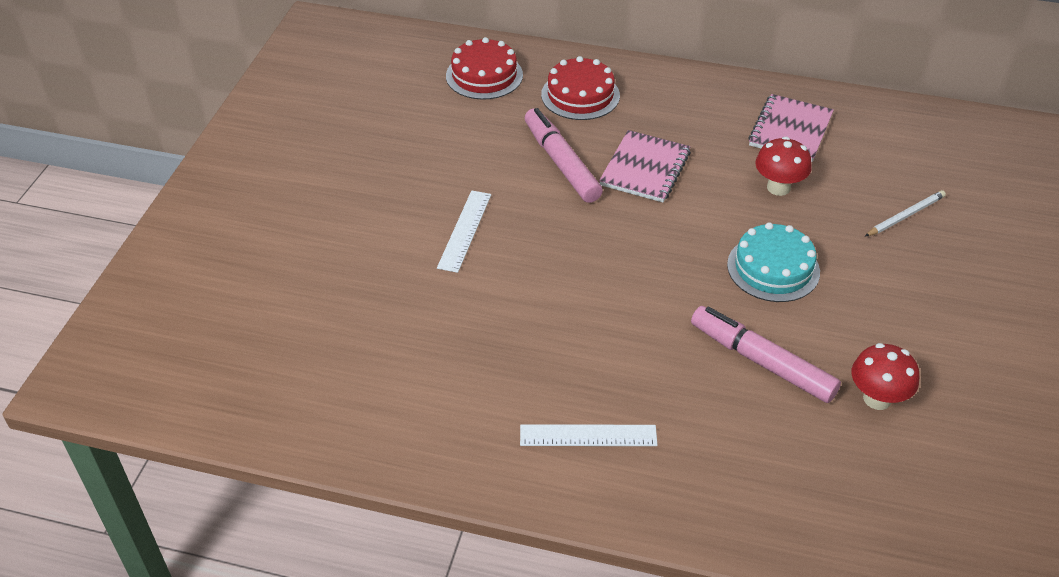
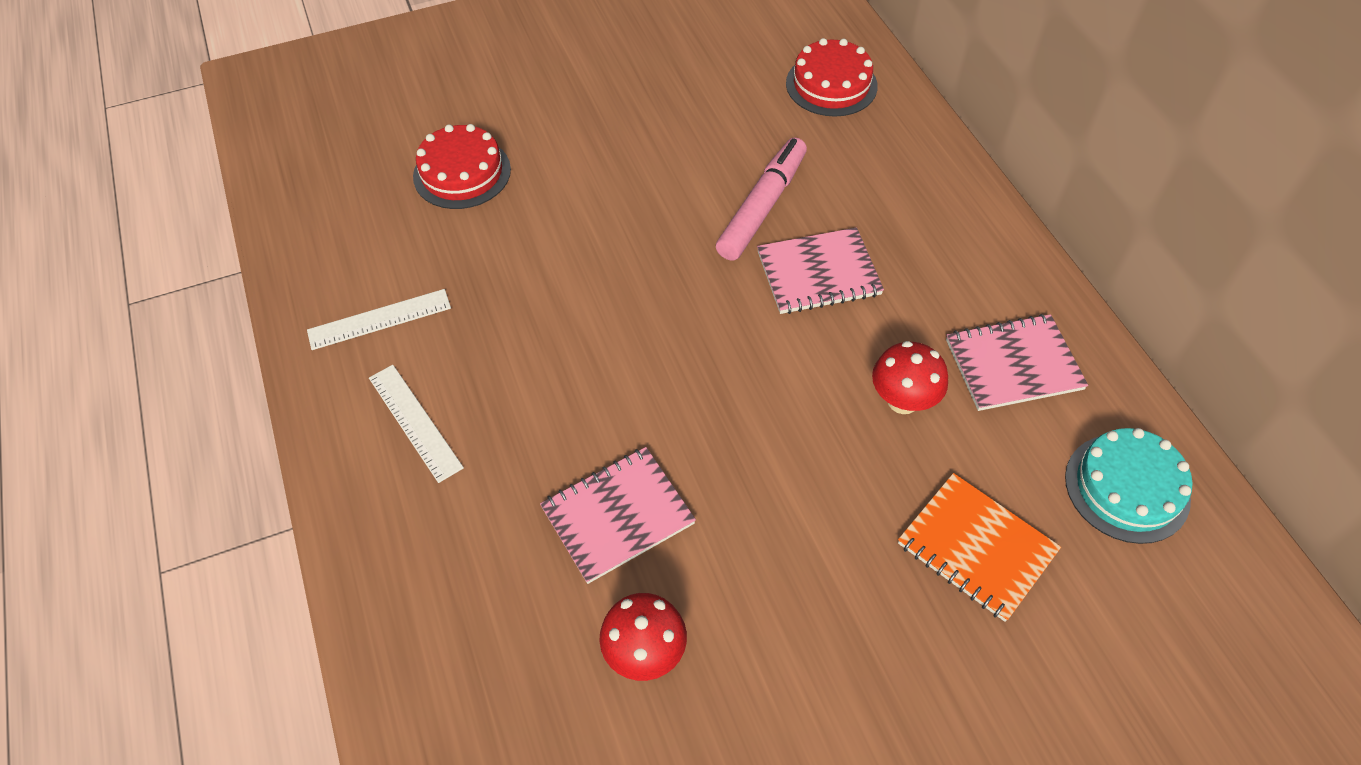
camera: 55 degrees right, 10 degrees up
(465, 230) = (604, 192): white ruler -> white ruler (379, 319)
(580, 95) = (879, 166): red cake -> red cake (462, 173)
(761, 361) = (617, 516): pink marker -> pink notebook
(773, 268) = (767, 458): turquoise cake -> turquoise cake (1127, 488)
(905, 216) = (976, 548): white pencil -> orange notebook

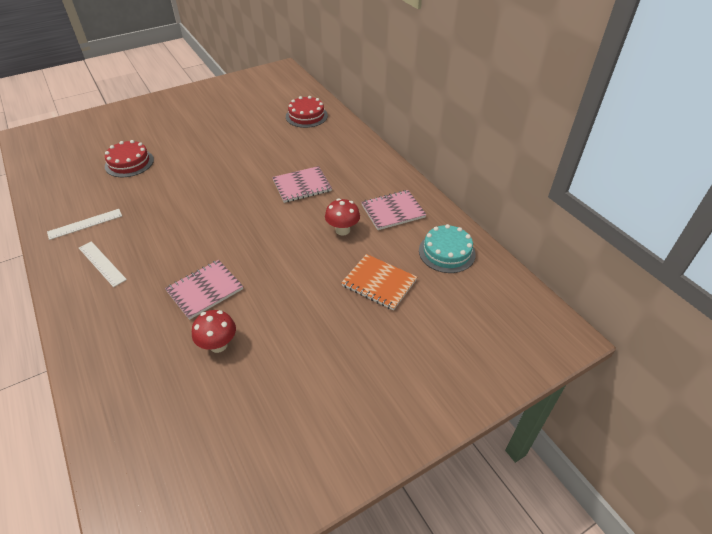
camera: 10 degrees left, 10 degrees down
(762, 207) = (275, 163): pink marker -> none

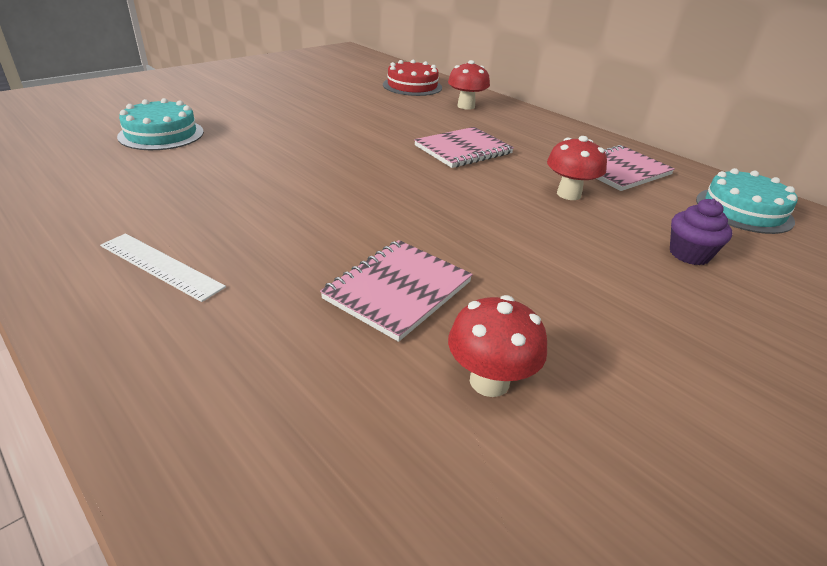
camera: 15 degrees left, 10 degrees down
(85, 224) = (103, 211): white ruler -> none
(129, 163) = (161, 134): red cake -> turquoise cake
(331, 140) = (466, 106): none -> red mushroom
(379, 283) = (689, 254): orange notebook -> purple cupcake

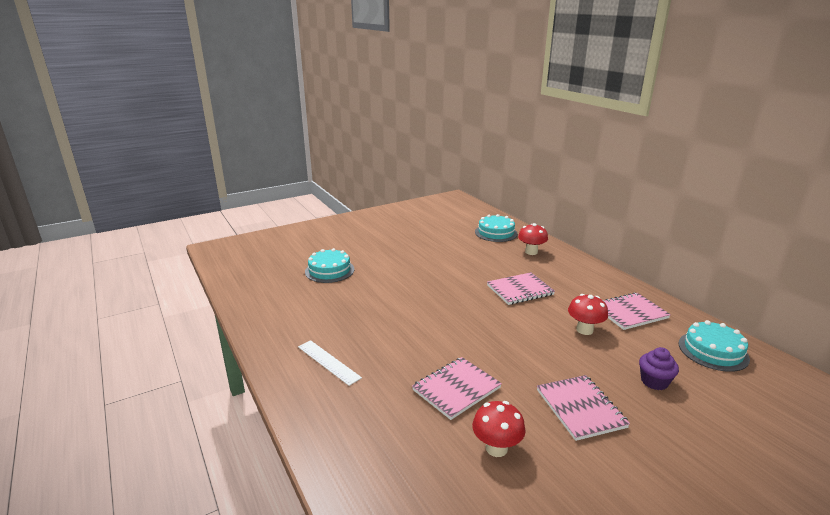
camera: 15 degrees right, 10 degrees down
(412, 86) = (496, 233): red cake -> turquoise cake
(602, 301) = (580, 408): none -> pink notebook

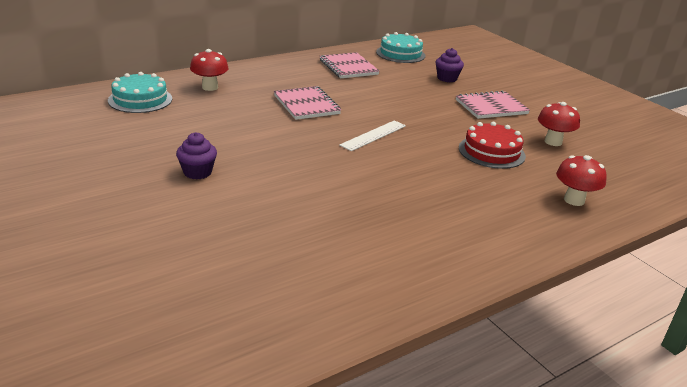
camera: 95 degrees left, 5 degrees up
(328, 362) = (479, 222): white ruler -> white ruler (373, 135)
(329, 270) = (237, 234): turquoise cake -> none
(399, 256) = (197, 172): none -> purple cupcake
(456, 389) = (491, 152): pink notebook -> red cake
(584, 330) = (381, 88): red mushroom -> red mushroom (574, 200)

